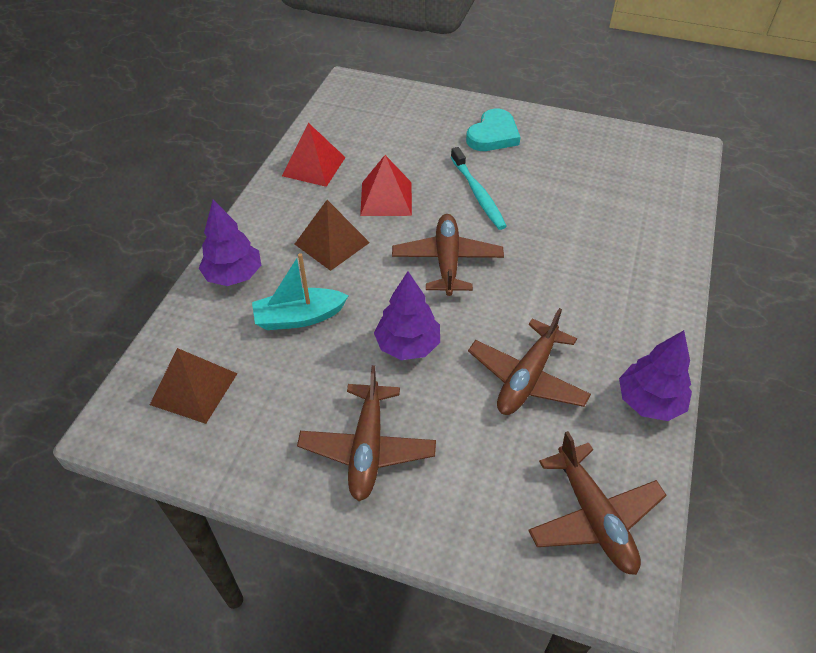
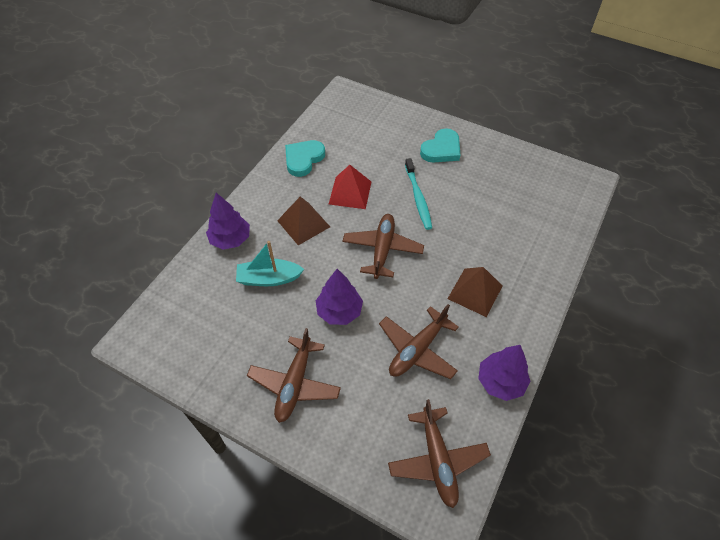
camera: 10 degrees right, 5 degrees up
(194, 389) = (188, 321): brown pyramid -> brown pyramid (475, 292)
(313, 166) = (303, 159): red pyramid -> turquoise heart

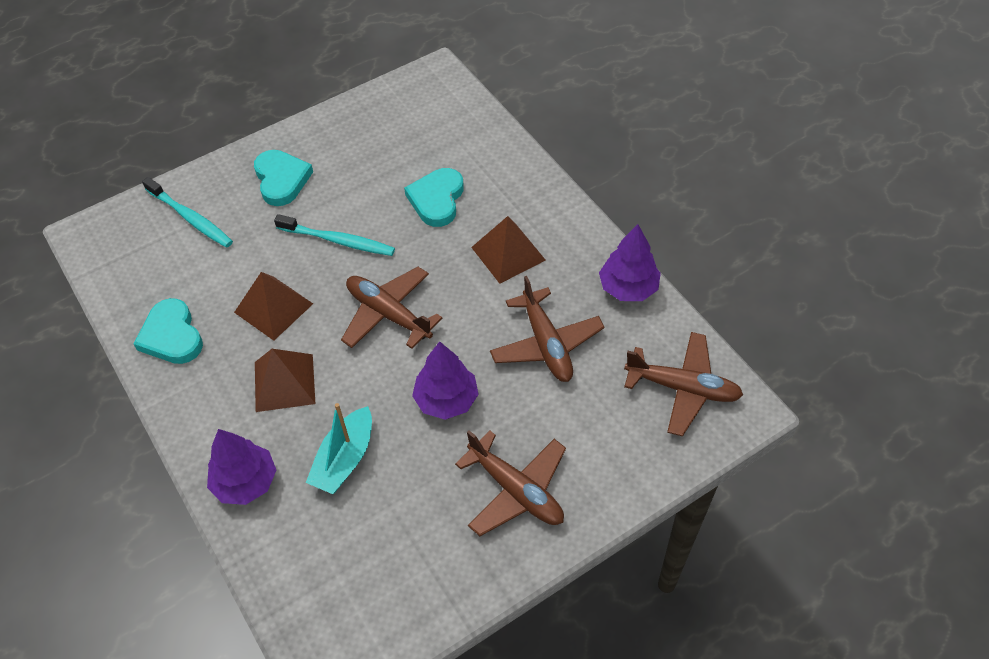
camera: 60 degrees left, 0 degrees up
(350, 192) = (273, 307): red pyramid -> brown pyramid
(384, 126) = (191, 218): none -> turquoise toothbrush
(487, 231) = (437, 199): none -> turquoise heart

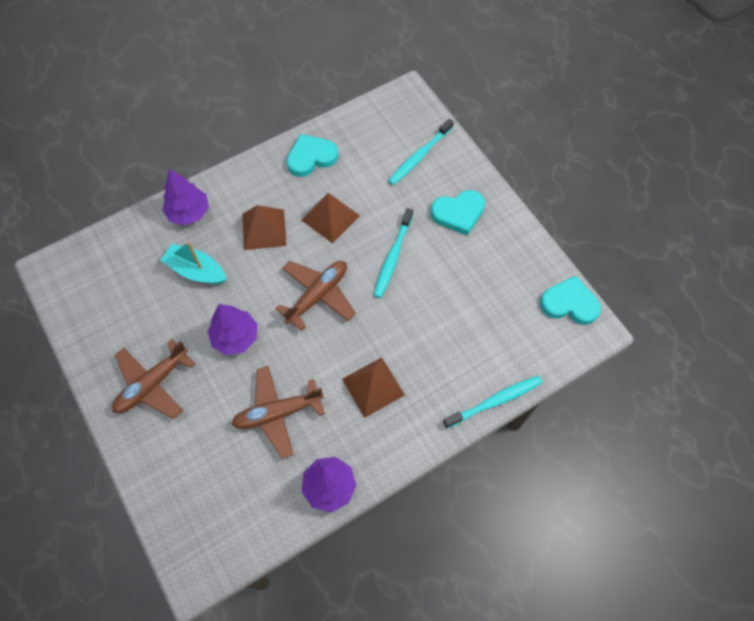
camera: 90 degrees right, 10 degrees up
(437, 199) = (435, 330): turquoise heart -> turquoise heart (569, 303)
(519, 149) = (495, 401): none -> turquoise toothbrush
(683, 388) = (222, 522): brown plane -> none

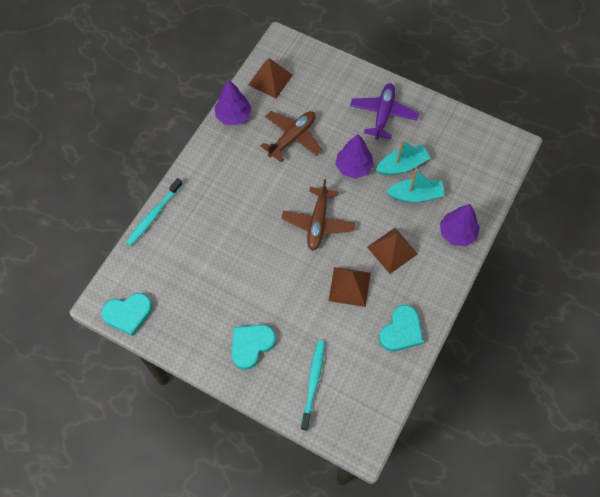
camera: 150 degrees right, 0 degrees up
(152, 384) = (383, 114): brown plane -> purple plane
(183, 310) = (402, 165): none -> turquoise boat
(373, 387) = (241, 183): brown pyramid -> brown pyramid (270, 79)
(392, 257) = (281, 280): turquoise toothbrush -> none

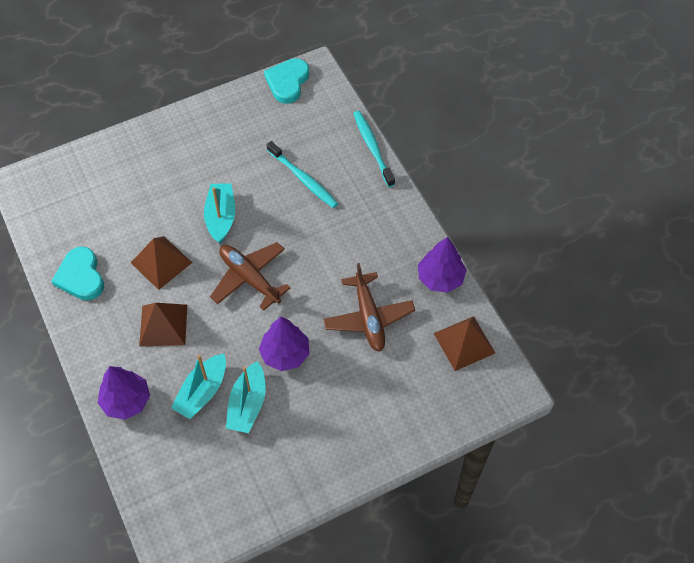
camera: 125 degrees right, 5 degrees down
(251, 345) = (178, 153): turquoise heart -> none
(285, 274) = (221, 217): none -> turquoise boat
(313, 382) = (103, 178): turquoise toothbrush -> turquoise toothbrush (303, 179)
(383, 114) = (328, 432): purple plane -> none

